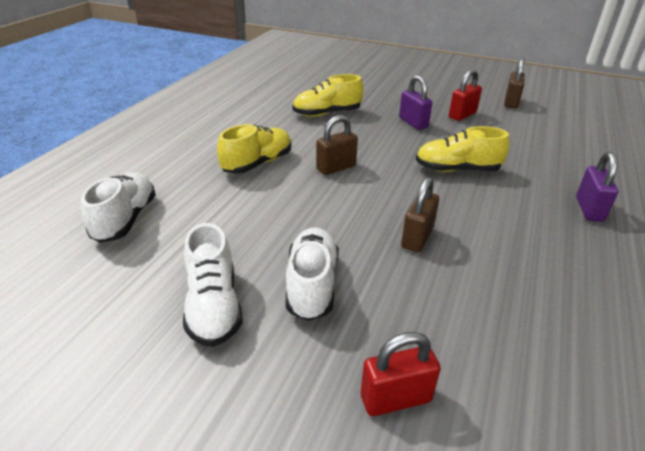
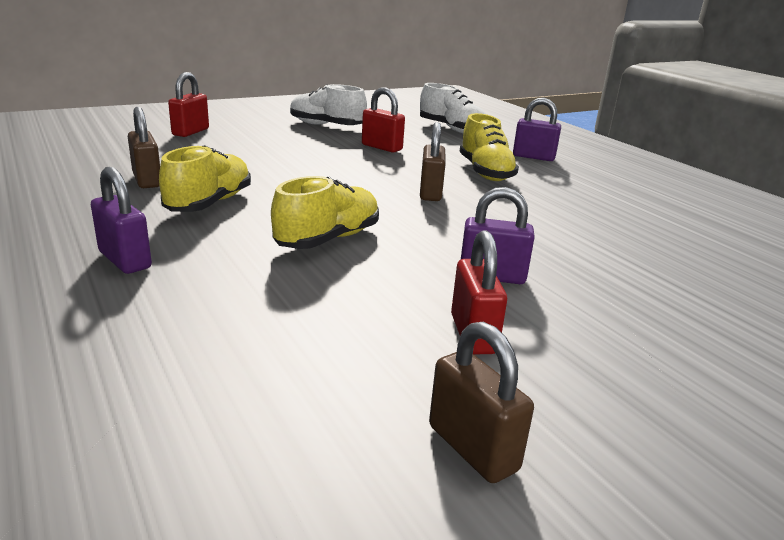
camera: 125 degrees right, 10 degrees down
(185, 157) = (533, 157): none -> purple padlock
(254, 229) = (381, 147): none -> red padlock
(312, 285) = (296, 142): white shoe -> none
(327, 113) = (588, 236): yellow shoe -> yellow shoe (209, 203)
(417, 238) = (272, 178): brown padlock -> brown padlock (147, 180)

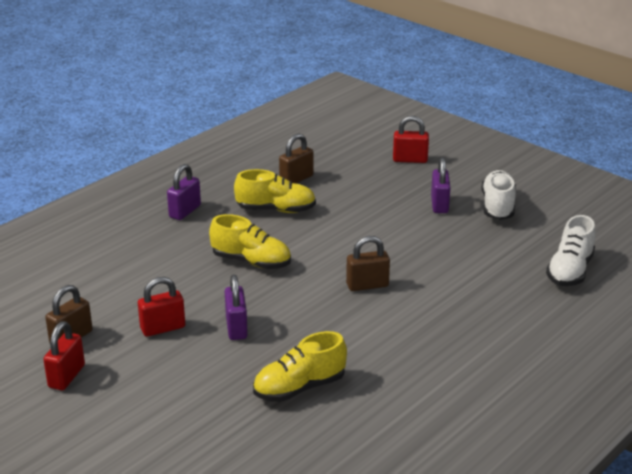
camera: 75 degrees right, 5 degrees up
(381, 147) = (462, 245): red padlock -> red padlock (66, 376)
(485, 172) = (445, 305): yellow shoe -> yellow shoe (299, 388)
(533, 157) = (523, 328): purple padlock -> purple padlock (439, 204)

